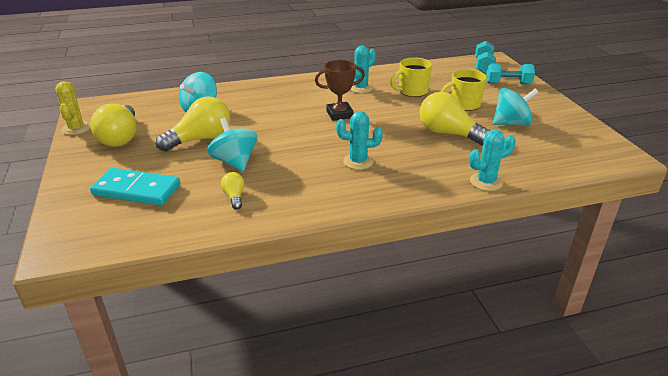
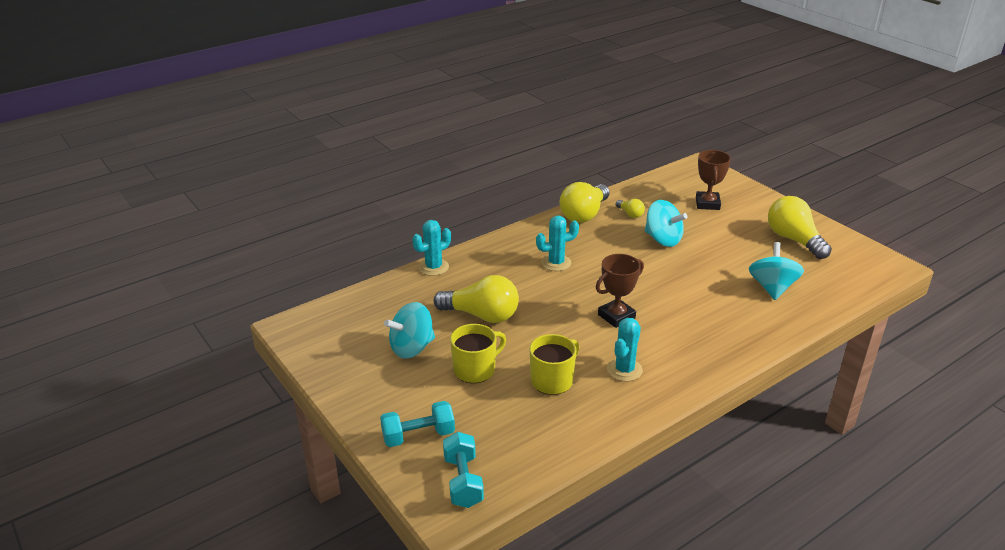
camera: 160 degrees right, 0 degrees up
(76, 128) = (849, 239): yellow cactus -> none
(136, 190) = (707, 204): turquoise domino -> brown trophy
(200, 139) = (721, 254): yellow light bulb -> yellow light bulb (584, 214)

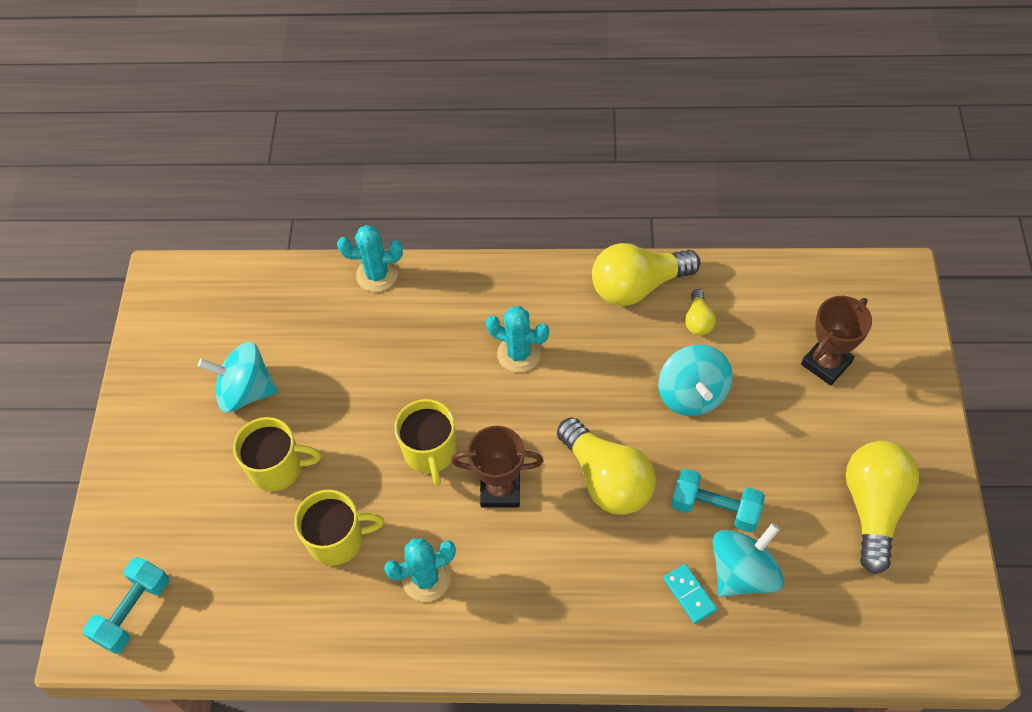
camera: 40 degrees right, 25 degrees up
(418, 435) = (147, 521): turquoise dumbbell -> turquoise dumbbell (715, 508)
(482, 315) = (357, 388): yellow light bulb -> yellow light bulb (607, 479)
(558, 320) = (430, 452): none -> yellow mug
(760, 307) = (689, 594): none -> turquoise domino

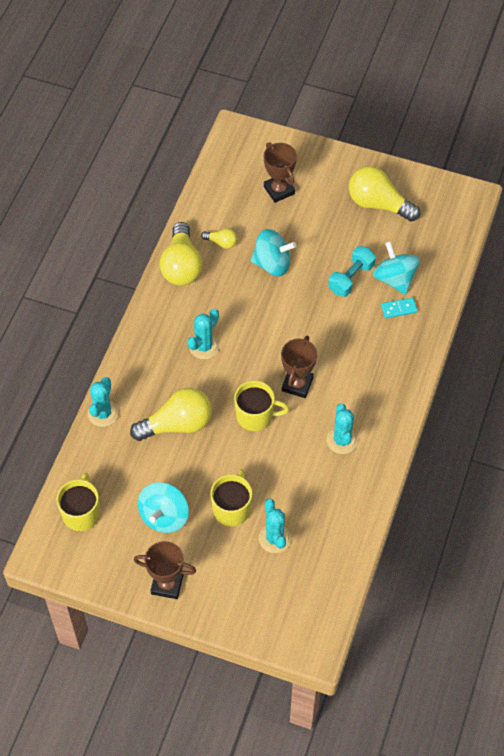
camera: 75 degrees left, 0 degrees up
(133, 611) = (305, 615): turquoise dumbbell -> none
(149, 426) = (167, 584): none -> brown trophy
(244, 535) = (274, 538): none -> turquoise cactus
(338, 539) = (297, 483): yellow mug -> yellow mug (81, 513)
(607, 479) = (312, 326): yellow light bulb -> yellow light bulb (177, 424)

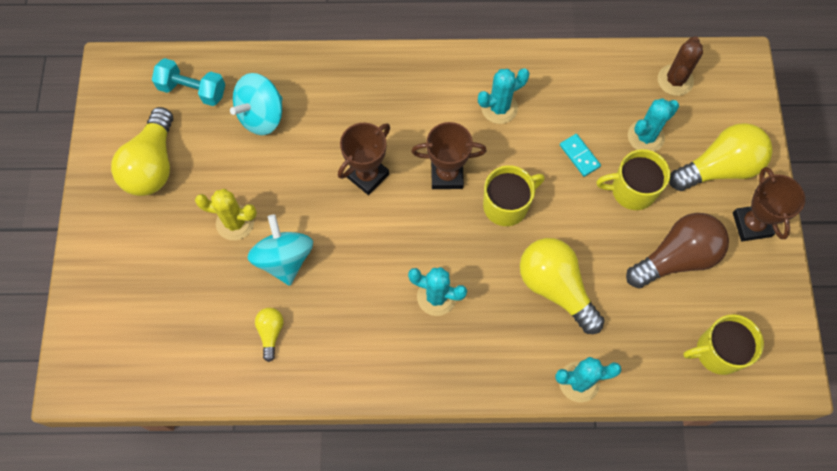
camera: 110 degrees left, 10 degrees up
(164, 516) = (676, 257): turquoise spinning top -> brown light bulb
(181, 266) = (325, 370): yellow light bulb -> yellow light bulb (719, 168)
(256, 416) = (507, 205): yellow mug -> yellow mug turned 75 degrees clockwise
(279, 190) = (162, 290): brown trophy -> brown trophy (367, 175)
(312, 242) = (235, 222): none -> yellow cactus
(318, 584) = (675, 80): none -> brown cactus
(351, 278) = (276, 162): turquoise dumbbell -> turquoise dumbbell (192, 90)
(399, 309) = (303, 100): turquoise domino -> turquoise domino (579, 156)

